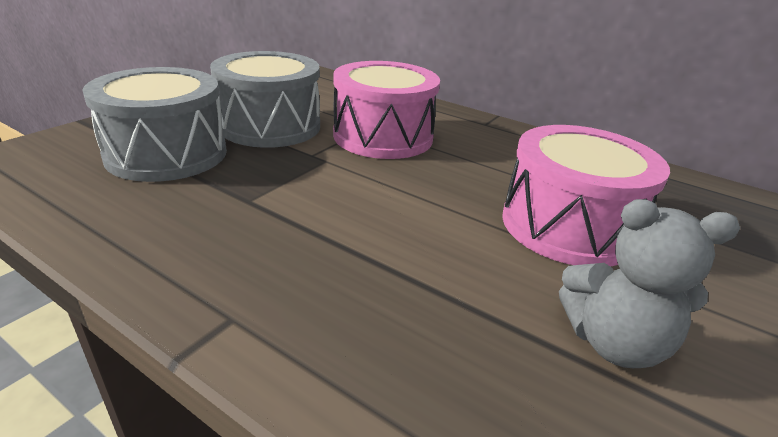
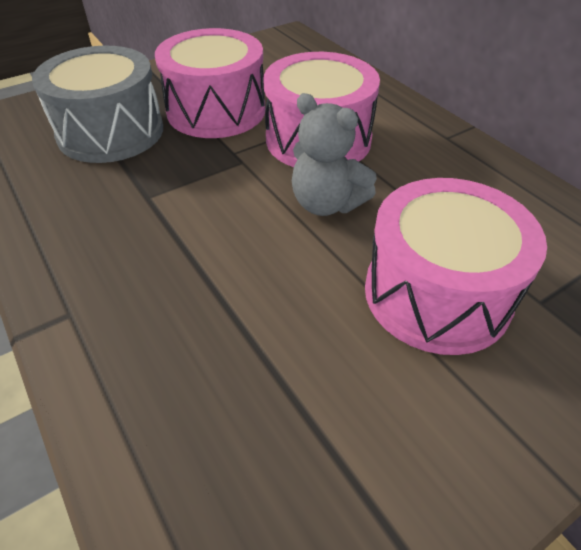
camera: 25 degrees right, 15 degrees up
(270, 126) = (216, 110): grey drum -> pink drum
(613, 343) = (373, 439): grey teddy bear -> grey teddy bear (326, 203)

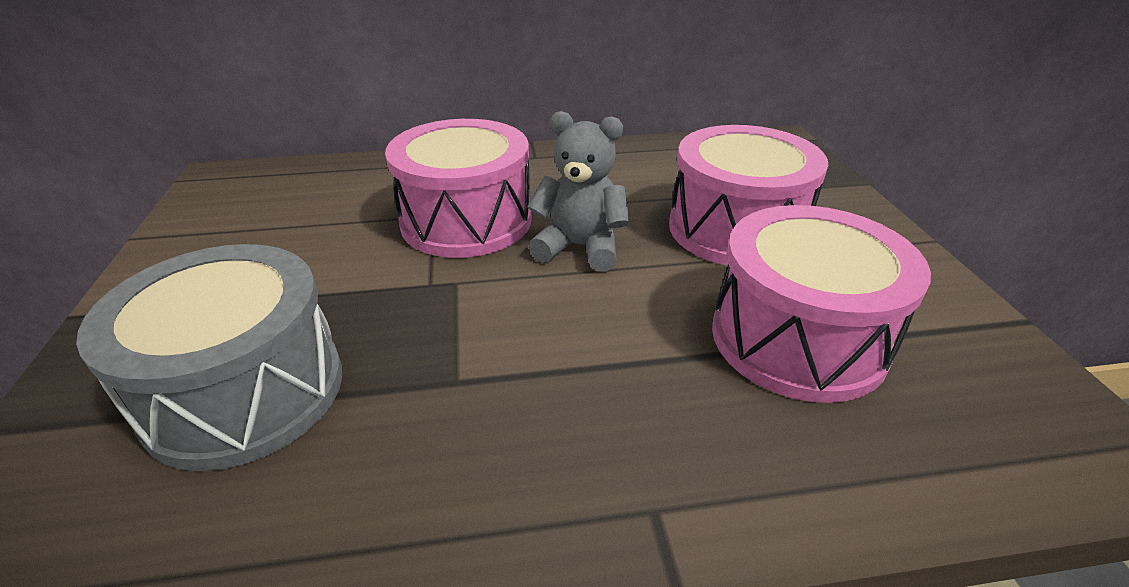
camera: 65 degrees left, 10 degrees down
(216, 110) = (319, 275): pink drum -> pink drum (797, 338)
(326, 203) = (580, 247): grey teddy bear -> grey teddy bear turned 135 degrees counterclockwise

